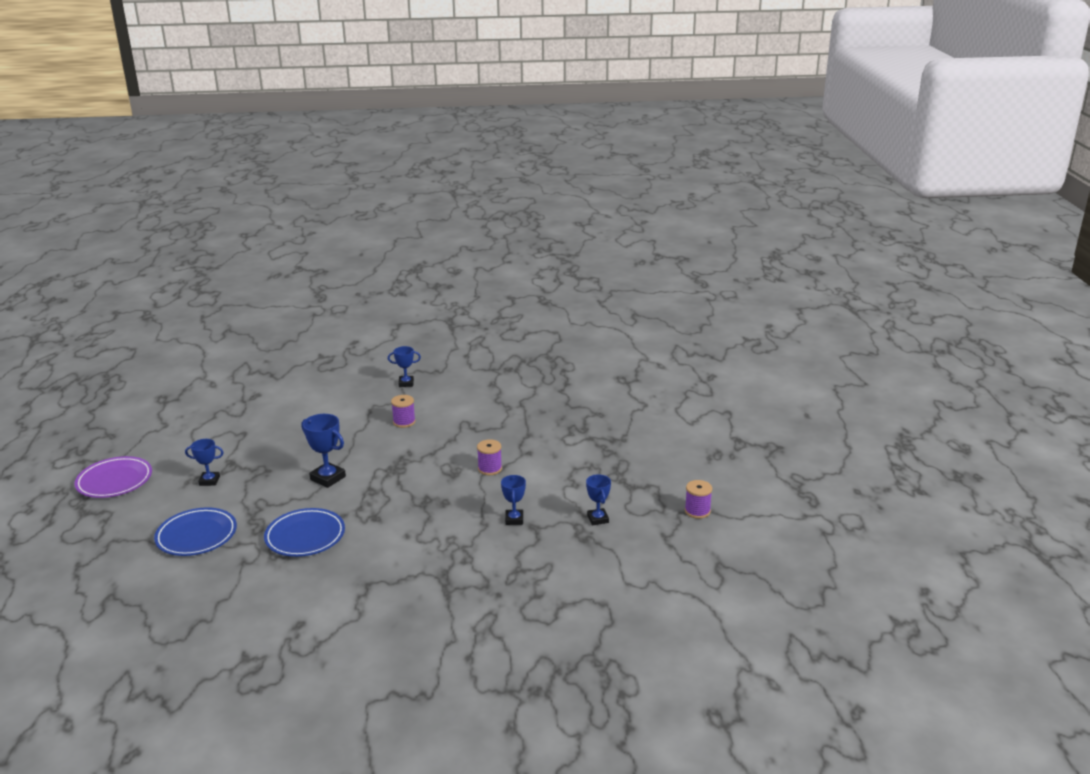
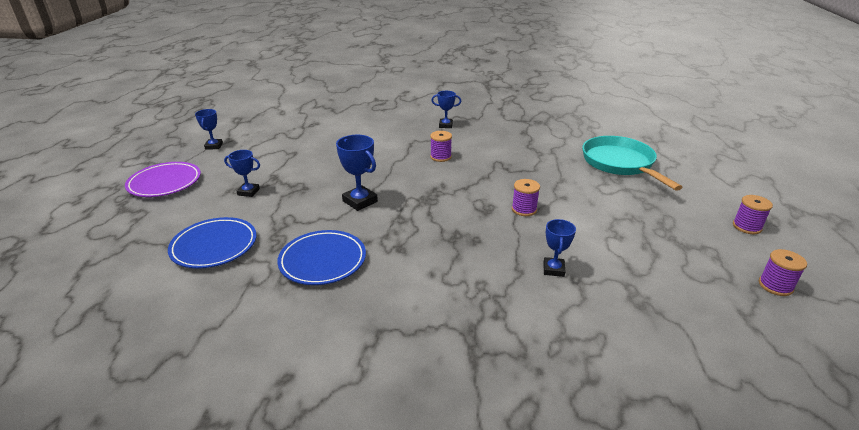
camera: 10 degrees right, 5 degrees up
(588, 411) = (620, 164): none -> turquoise pan
(598, 519) = (653, 281): blue trophy -> blue trophy (214, 146)
(691, 463) = (747, 227): none -> purple spool

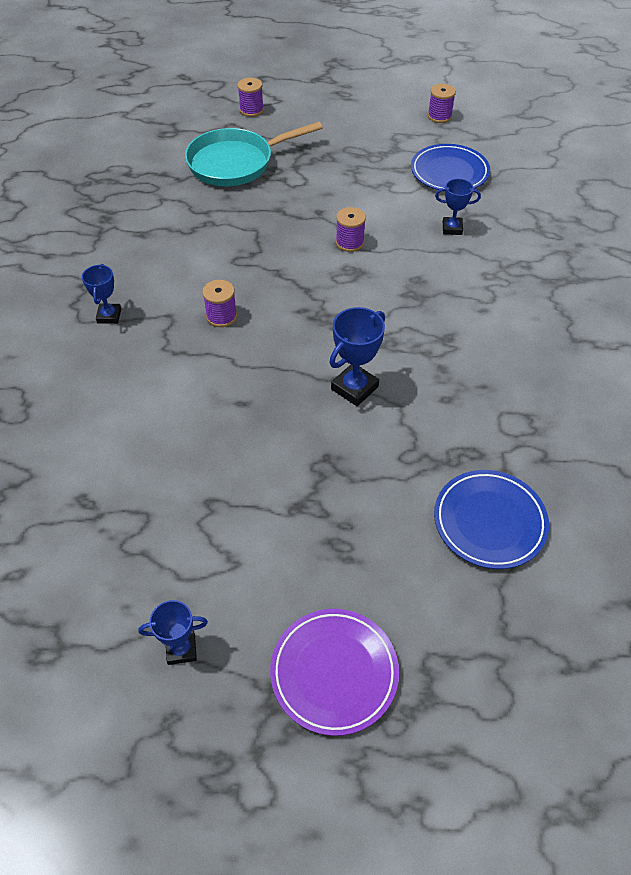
camera: 95 degrees left, 20 degrees up
(248, 192) = (347, 528): blue trophy -> none
(322, 261) = (487, 401): blue plate -> blue plate (449, 172)
(747, 227) = (356, 110): purple spool -> purple spool (251, 110)

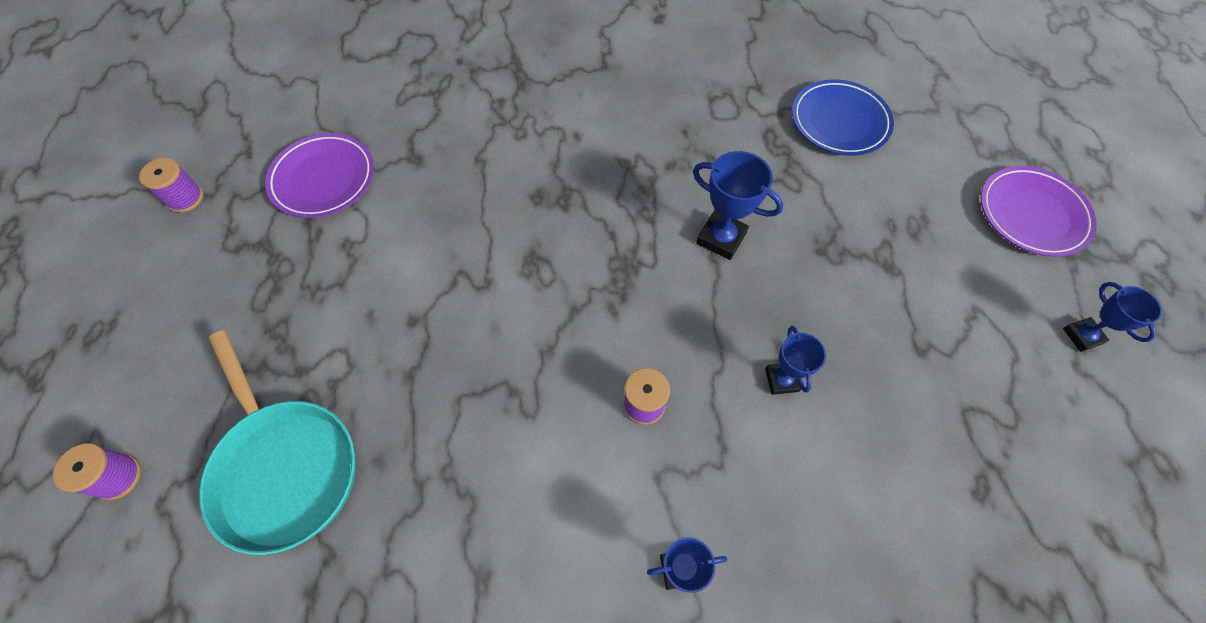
camera: 100 degrees left, 10 degrees up
(349, 242) = (476, 274): purple spool -> none
(449, 172) = (323, 179): blue plate -> purple plate
(452, 228) = (439, 170): blue trophy -> blue trophy (781, 380)

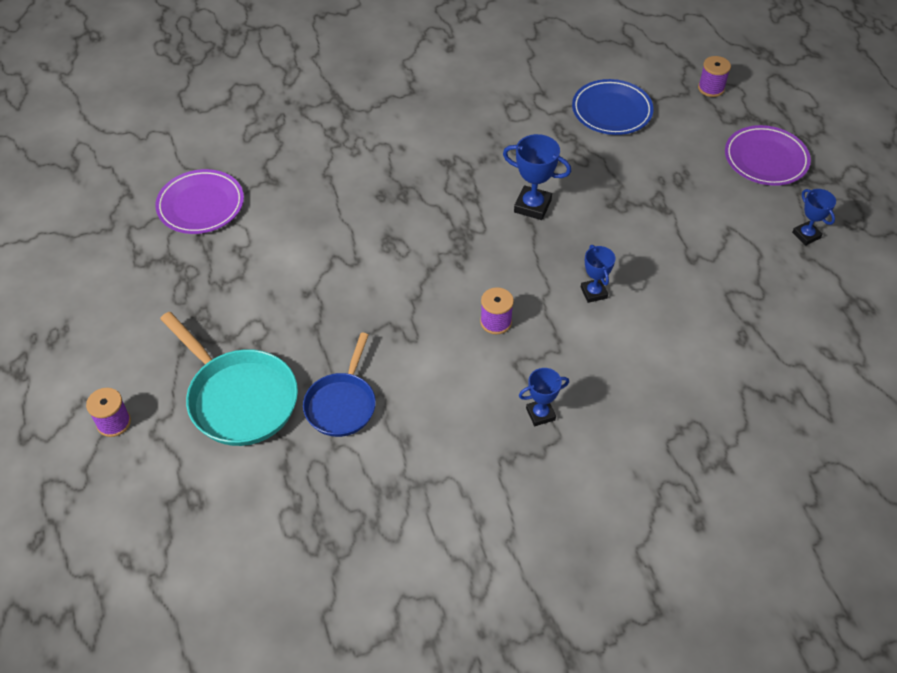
camera: 10 degrees left, 10 degrees down
(185, 198) = (89, 234): purple spool -> purple spool (711, 88)
(413, 502) = (342, 404): none -> blue pan

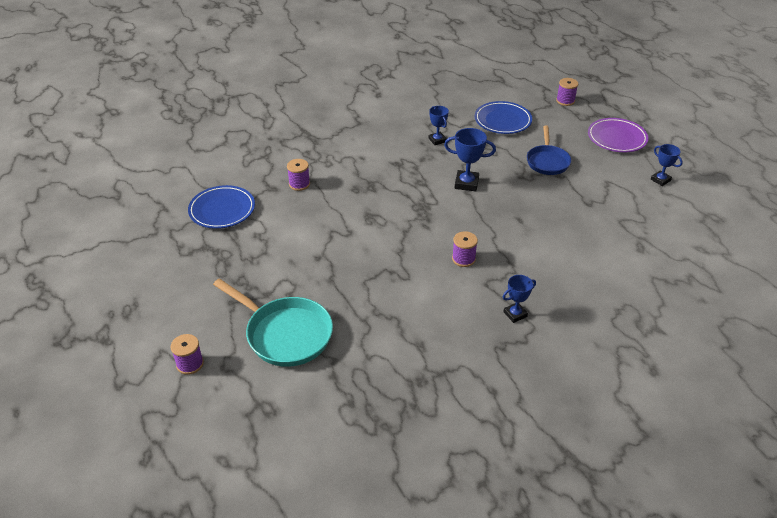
camera: 10 degrees left, 10 degrees down
(201, 205) = (222, 210): purple plate -> blue plate
(309, 178) = (299, 184): none -> purple spool
(342, 404) = (365, 327): blue pan -> blue pan (547, 161)
(593, 292) = (527, 232): blue trophy -> blue trophy (437, 140)

